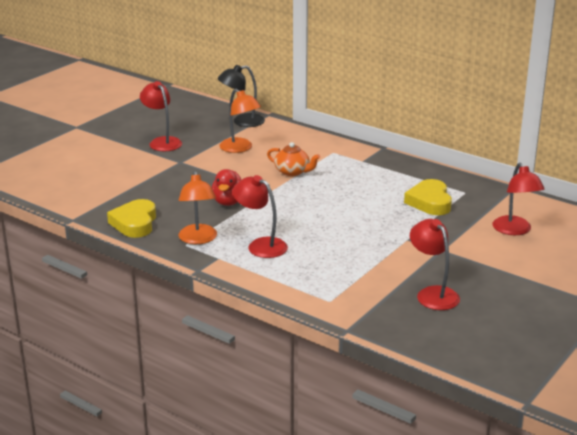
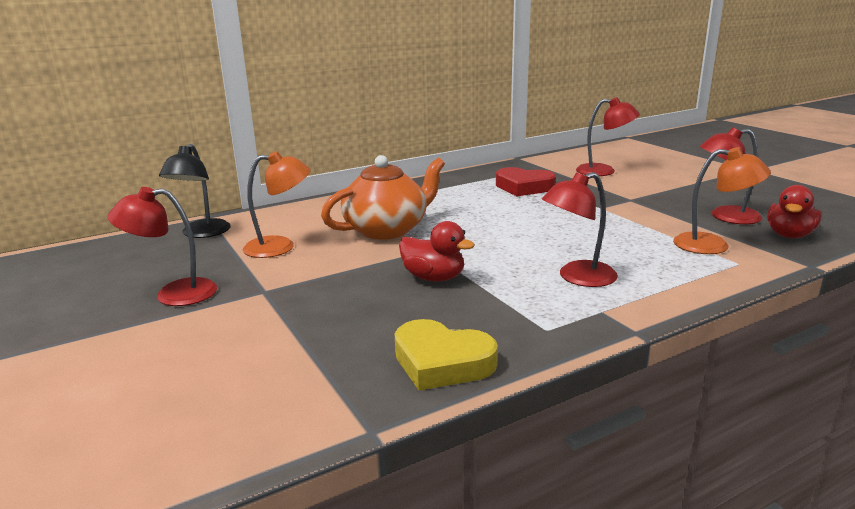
camera: 65 degrees left, 5 degrees down
(198, 239) = (536, 316): orange lamp -> orange lamp (713, 245)
(293, 172) = (387, 229): orange teapot -> orange teapot, size x1.74
(409, 322) = (789, 235): none -> red duck
(430, 202) = (524, 187): yellow heart -> red heart

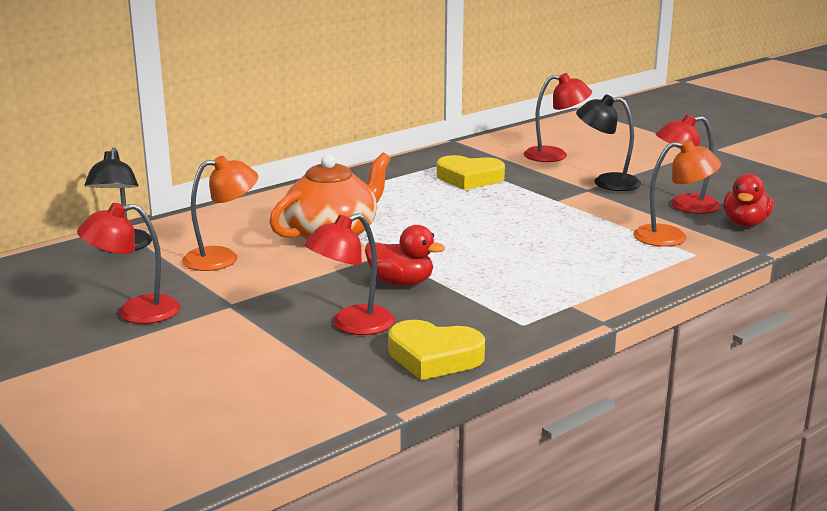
camera: 10 degrees left, 0 degrees up
(524, 187) = (469, 178): red heart -> yellow heart
(577, 277) = (543, 275): red lamp -> red lamp (352, 325)
(649, 194) = (606, 182): none -> black lamp

